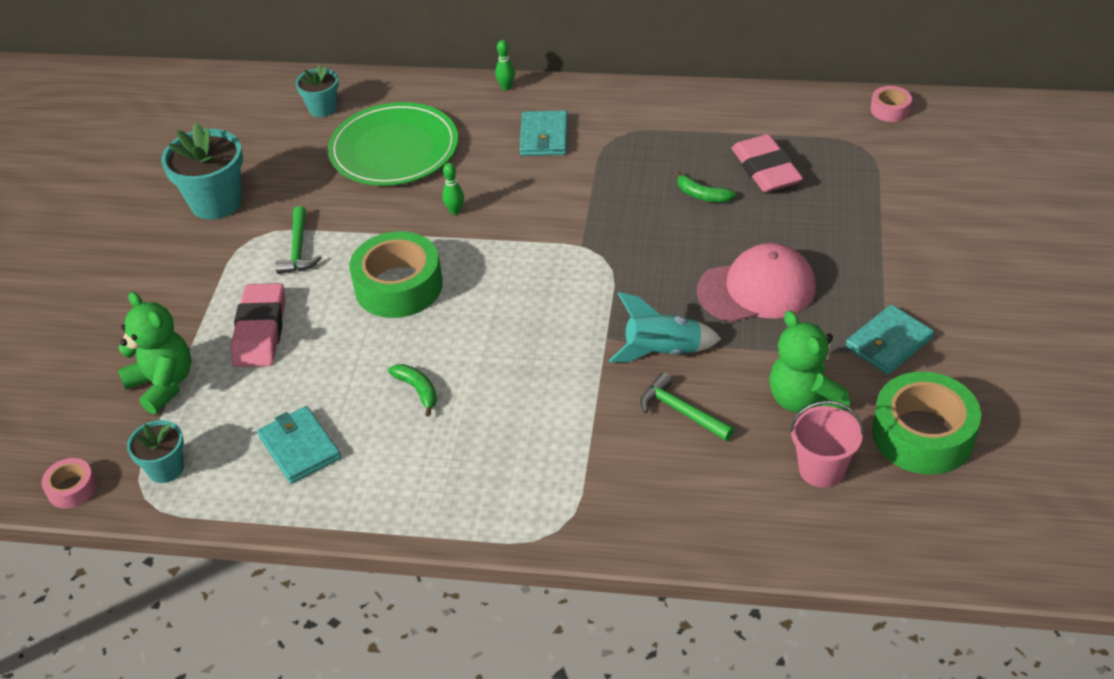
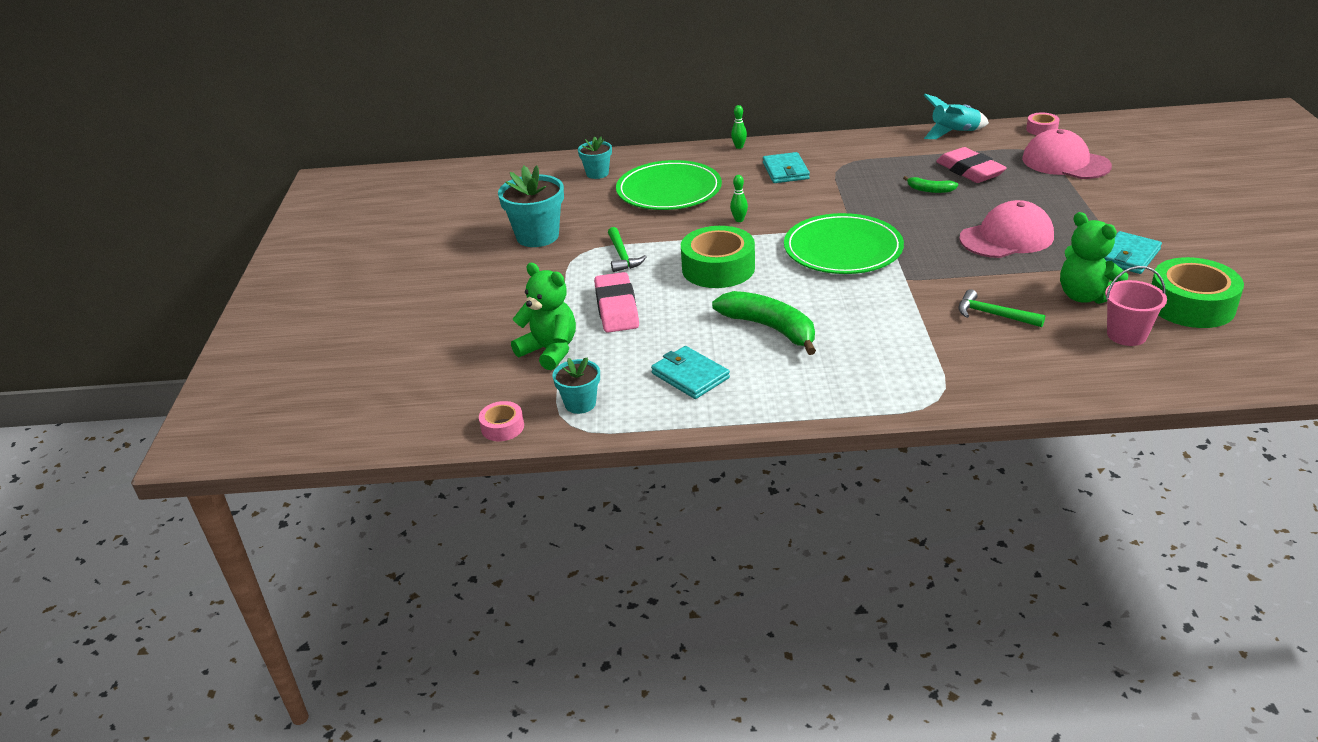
camera: 10 degrees left, 10 degrees down
(418, 390) = (770, 328): green banana -> green banana, size x2.00
(555, 277) = (843, 249): none -> green plate
(662, 351) = (956, 281): turquoise rocket -> turquoise rocket (954, 133)
(891, 172) = (1065, 162): none -> pink cap

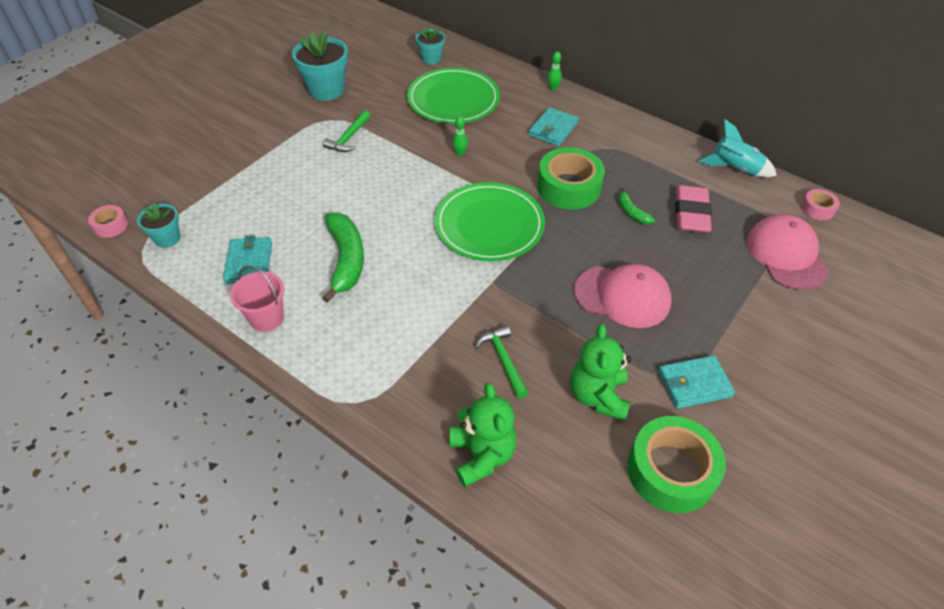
camera: 35 degrees right, 15 degrees up
(550, 351) = (209, 186): green teddy bear -> green teddy bear (481, 455)
(616, 308) = (287, 178): pink eraser -> none
(718, 268) = (388, 187): green tape -> green tape (569, 187)
(1126, 335) = (572, 457): pink bucket -> pink bucket (266, 318)

